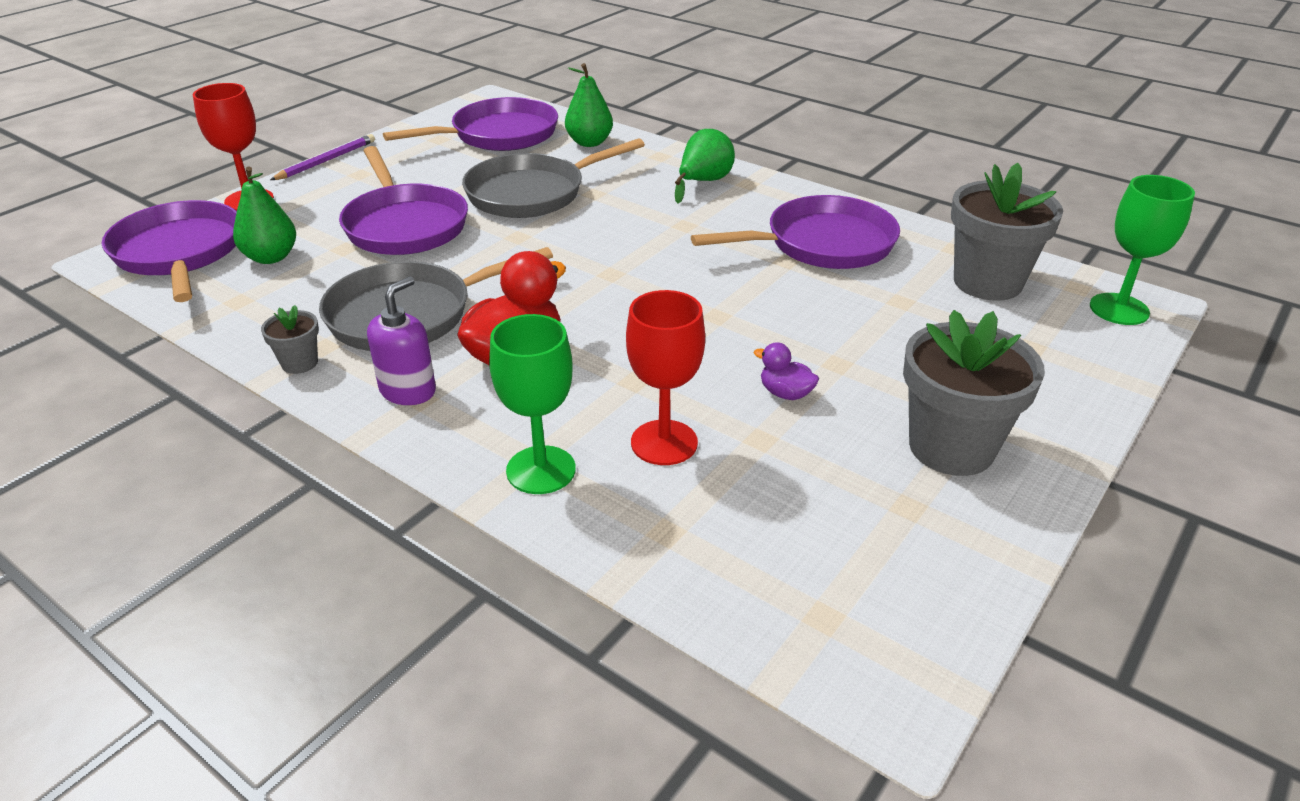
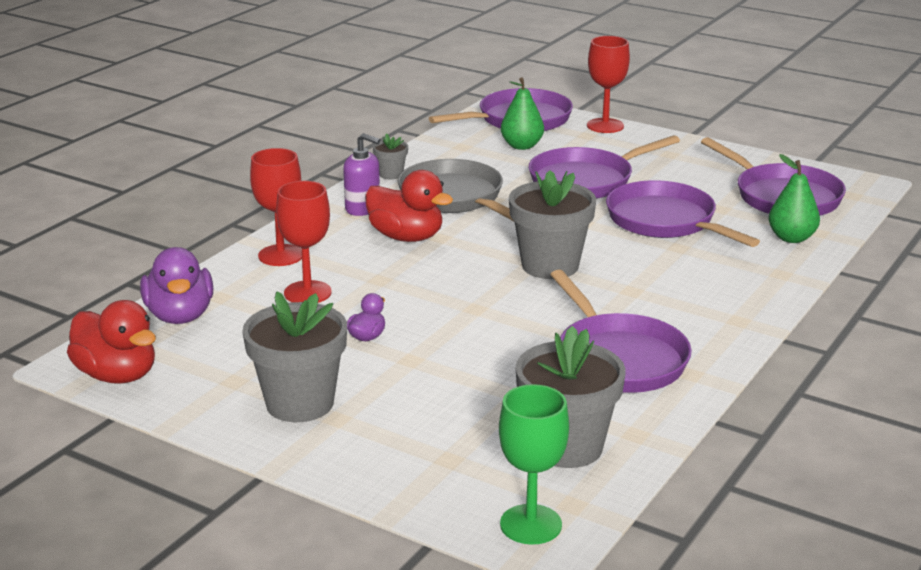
camera: 85 degrees right, 10 degrees down
(326, 160) = (687, 139): purple pencil -> none
(532, 193) = (666, 222): grey pan -> purple pan
(541, 470) = (281, 255): green goblet -> red goblet
(620, 263) = (550, 266): none -> grey flower pot
(703, 182) = (729, 297): green pear -> none
(726, 574) = (180, 316): none -> purple duck
(915, 636) = (117, 375): none -> red duck

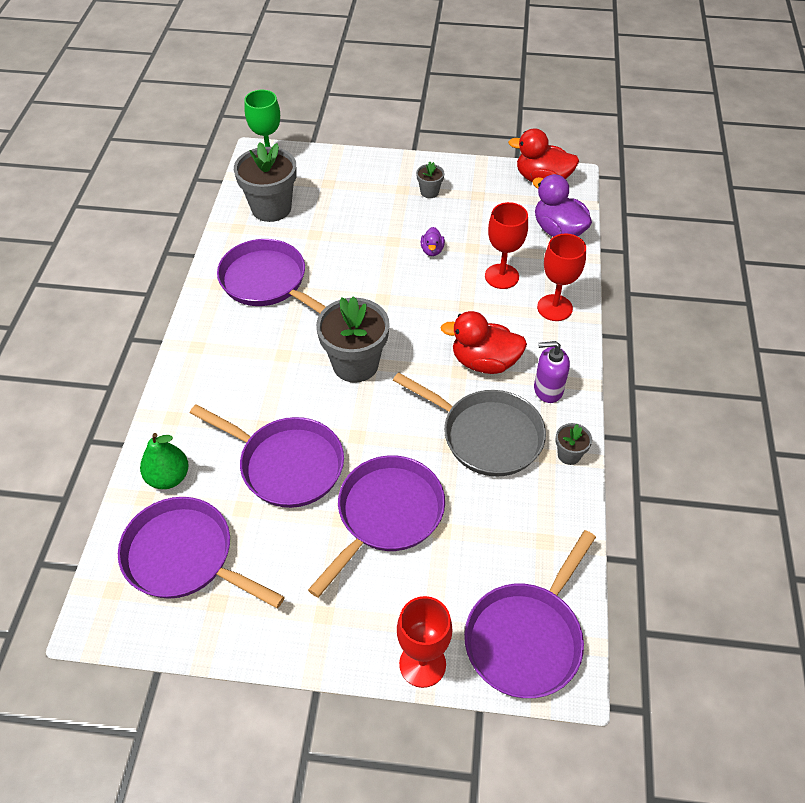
camera: 155 degrees right, 25 degrees up
(300, 403) = (429, 192): grey flower pot -> grey flower pot, size x0.47
(522, 146) = (486, 567): green pear -> none

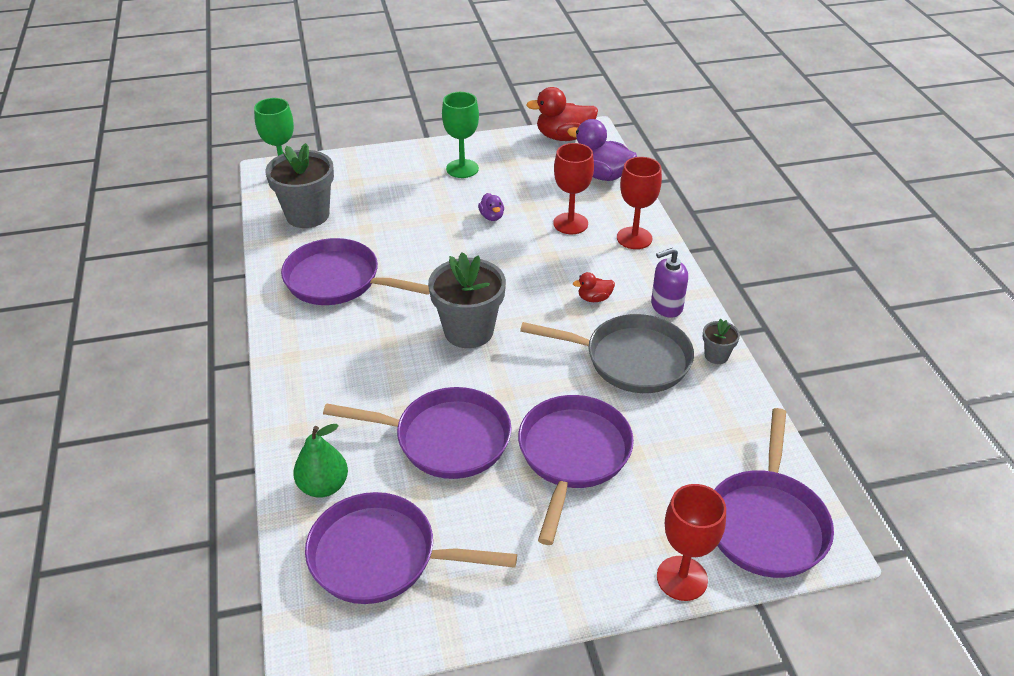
camera: 20 degrees left, 10 degrees down
(429, 192) = (462, 169): grey flower pot -> green goblet
(484, 362) = (594, 298): red duck -> red duck, size x0.49

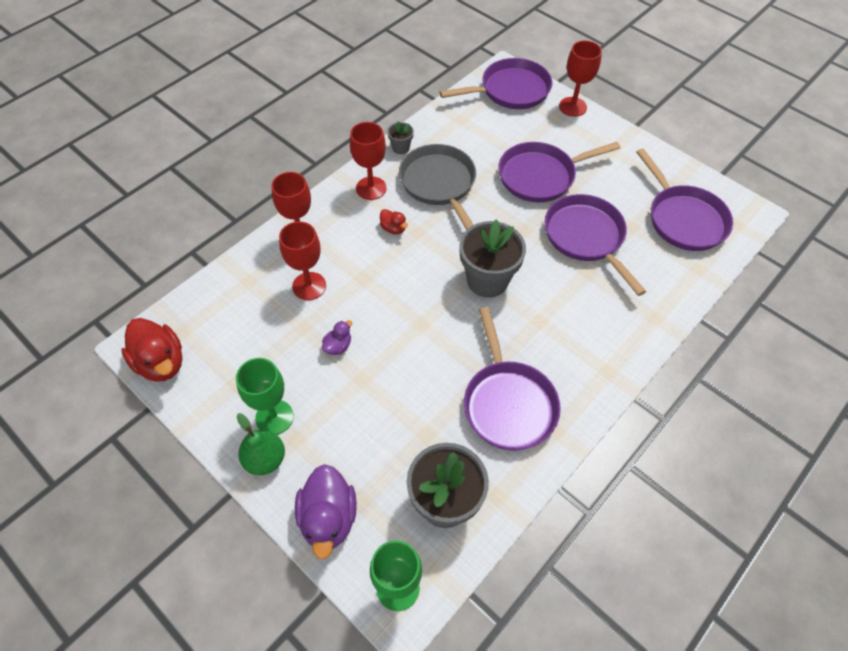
camera: 125 degrees left, 15 degrees up
(323, 486) = (675, 273): green pear -> green pear (265, 459)
(602, 175) = (217, 299): purple duck -> purple duck (328, 518)
(666, 306) = (371, 188): purple soap dispenser -> red goblet

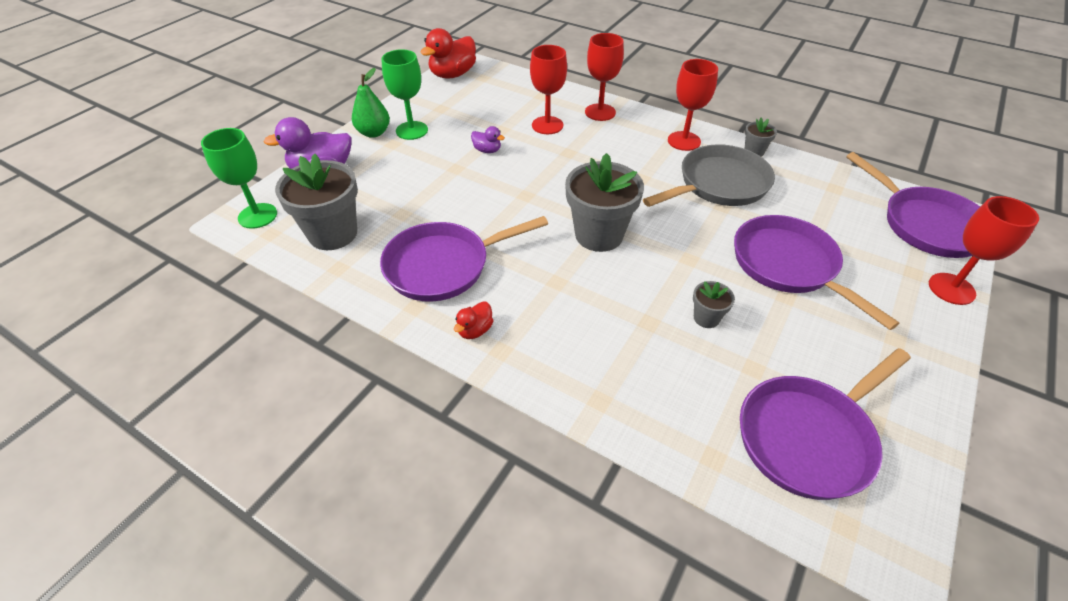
camera: 80 degrees right, 10 degrees down
(393, 228) = (638, 162): red duck -> red duck (475, 330)
(586, 238) = (706, 318): purple pan -> grey flower pot

